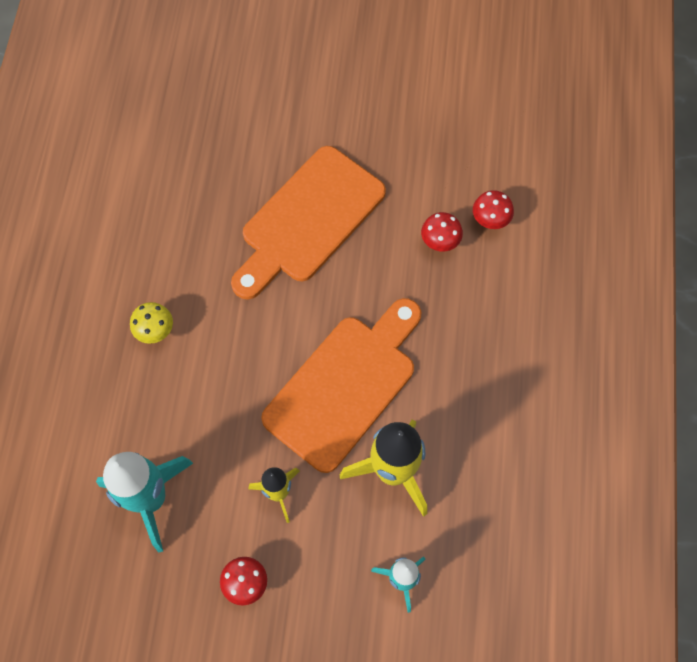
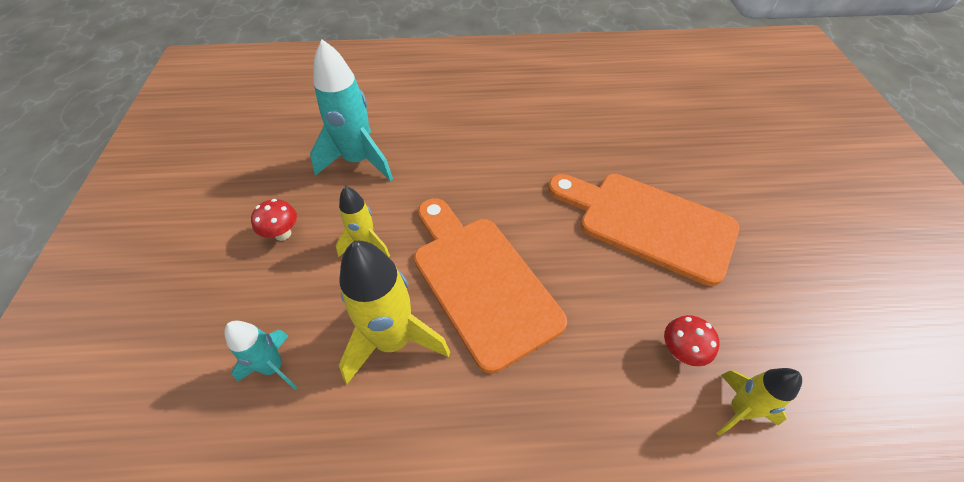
camera: 80 degrees right, 15 degrees down
(155, 331) = (500, 139): yellow mushroom -> none
(345, 386) = (481, 281): orange cutting board -> orange cutting board turned 150 degrees counterclockwise
(490, 221) = (739, 410): red mushroom -> yellow rocket

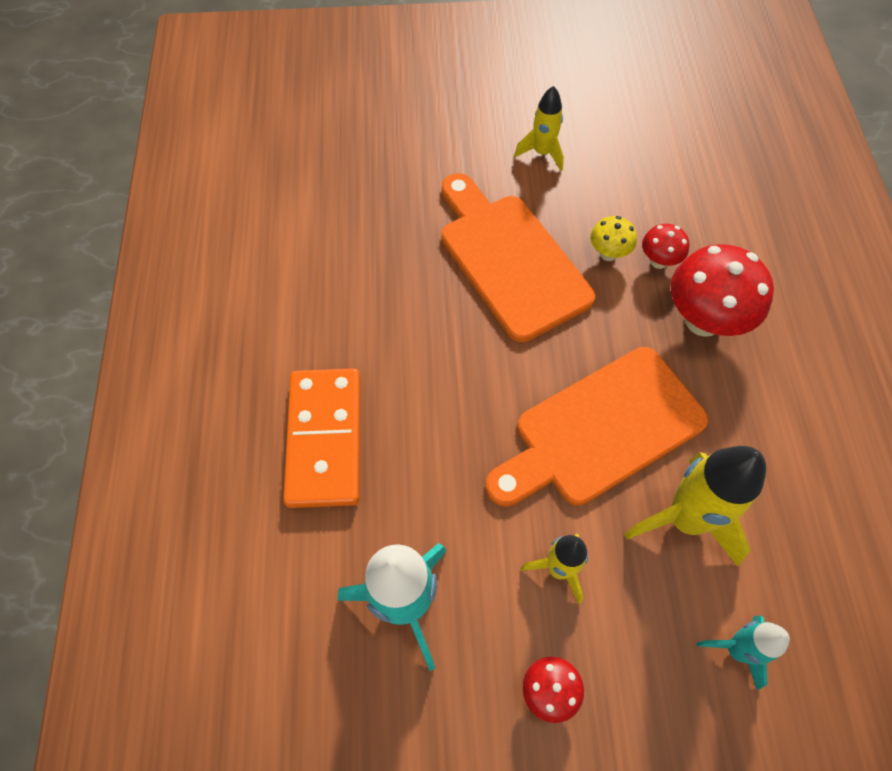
camera: 90 degrees left, 10 degrees up
(474, 121) = (324, 439): none -> orange domino
(611, 389) = (703, 320): none -> red mushroom
(648, 223) = (509, 259): orange cutting board -> orange cutting board turned 120 degrees clockwise
(677, 303) = (608, 253): none -> yellow mushroom
(739, 410) = (704, 232): yellow rocket -> yellow rocket (542, 153)

